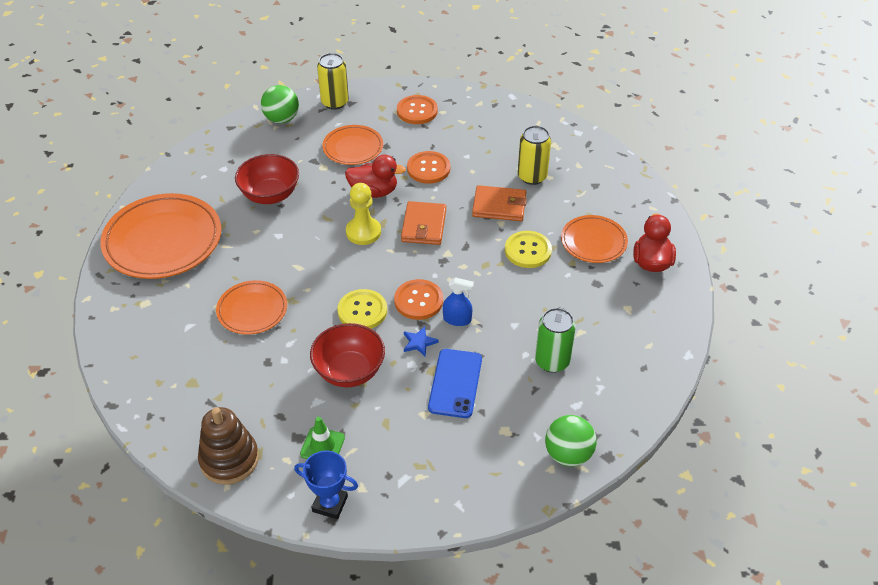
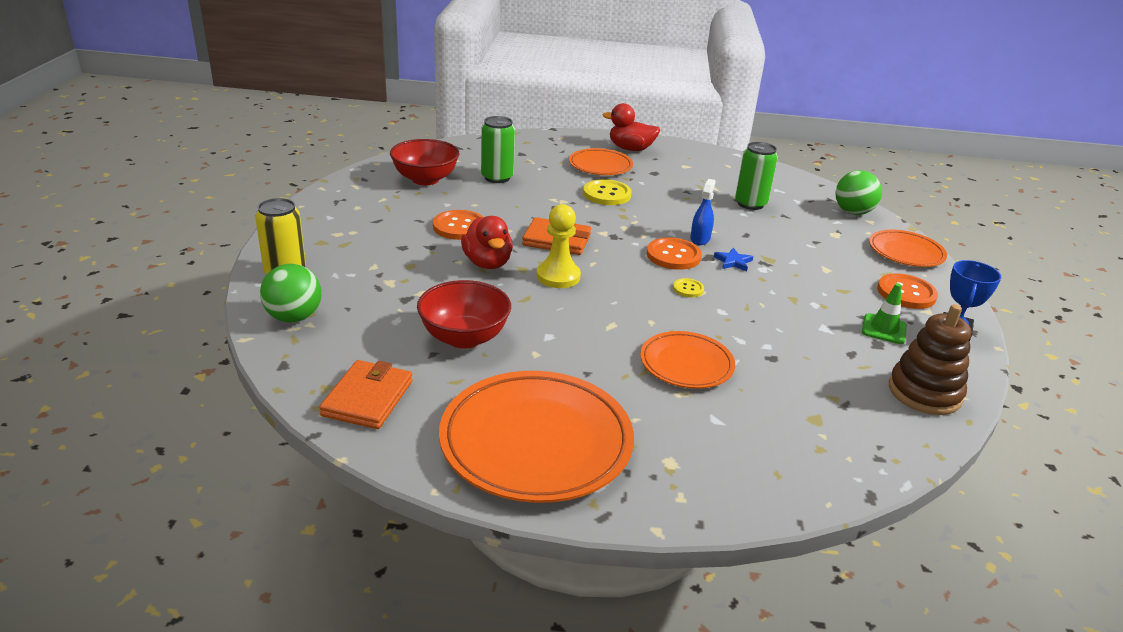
camera: 85 degrees left, 15 degrees down
(349, 371) = (778, 304): red bowl -> red bowl (425, 179)
(353, 148) = (394, 269): orange plate -> orange plate (906, 252)
(362, 311) = (688, 289): yellow button -> yellow button, size x0.53
(374, 192) = (487, 263): red duck -> red duck turned 150 degrees clockwise
(417, 111) = (345, 221): orange button -> orange button (906, 293)
(455, 383) = (784, 250): blue phone -> none
(499, 206) = (537, 198): orange wallet -> orange wallet (368, 398)
(532, 176) = (497, 177): yellow can -> green can

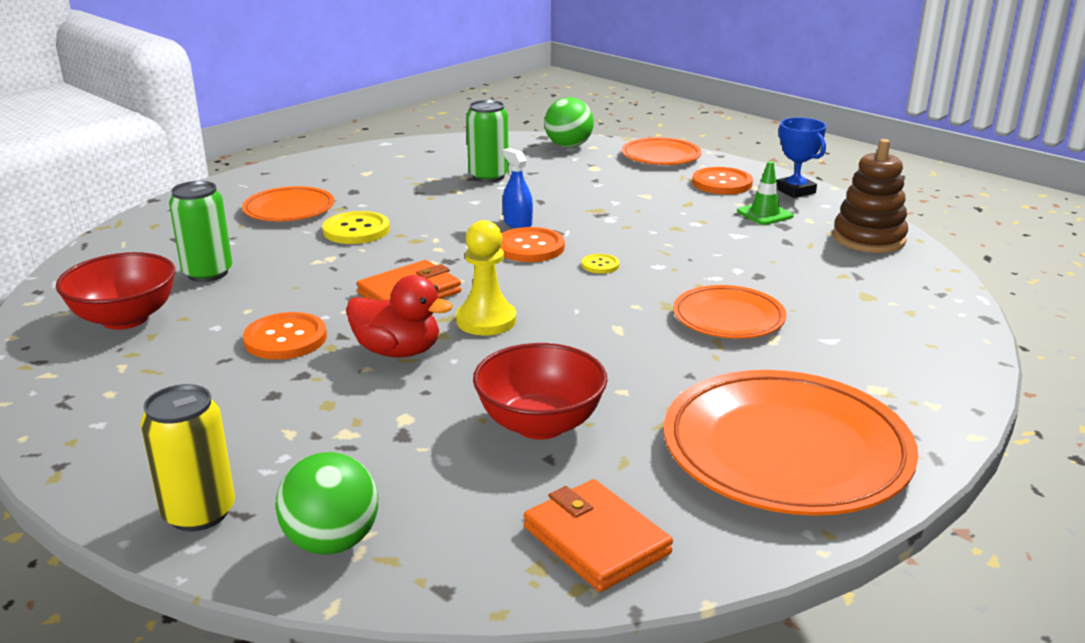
camera: 50 degrees left, 5 degrees down
(630, 149) = (281, 181): red duck -> none
(733, 262) = (580, 226): blue star -> none

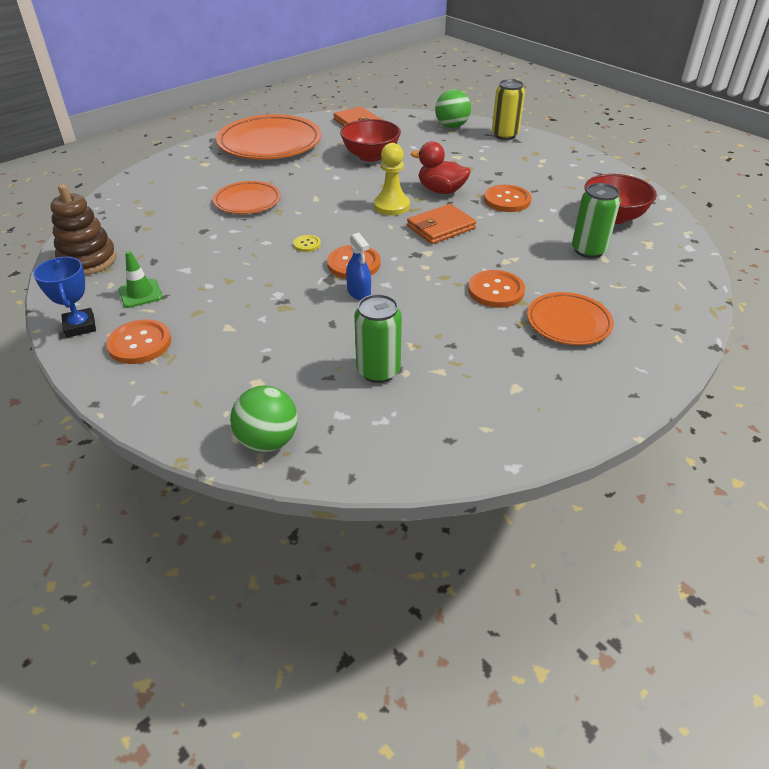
camera: 175 degrees left, 15 degrees up
(356, 230) = (496, 290): yellow button -> orange button
(661, 156) = (167, 405): orange plate -> none

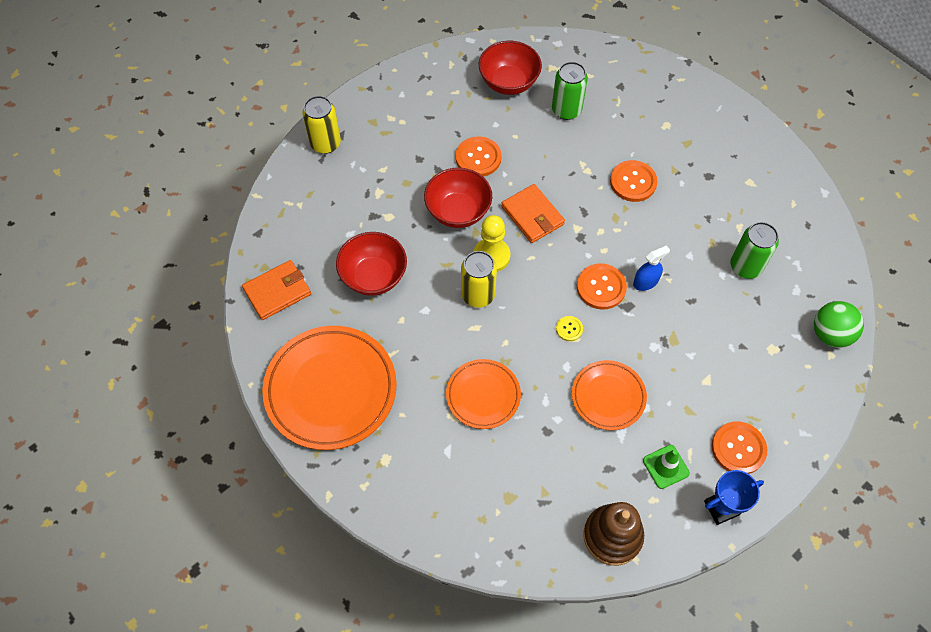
camera: 90 degrees left, 20 degrees up
(349, 199) = (478, 295): none -> yellow can
(441, 190) = (458, 211): red duck -> red bowl
(451, 126) = (296, 192): green ball -> none
(568, 322) = (671, 140): orange plate -> orange plate (608, 396)

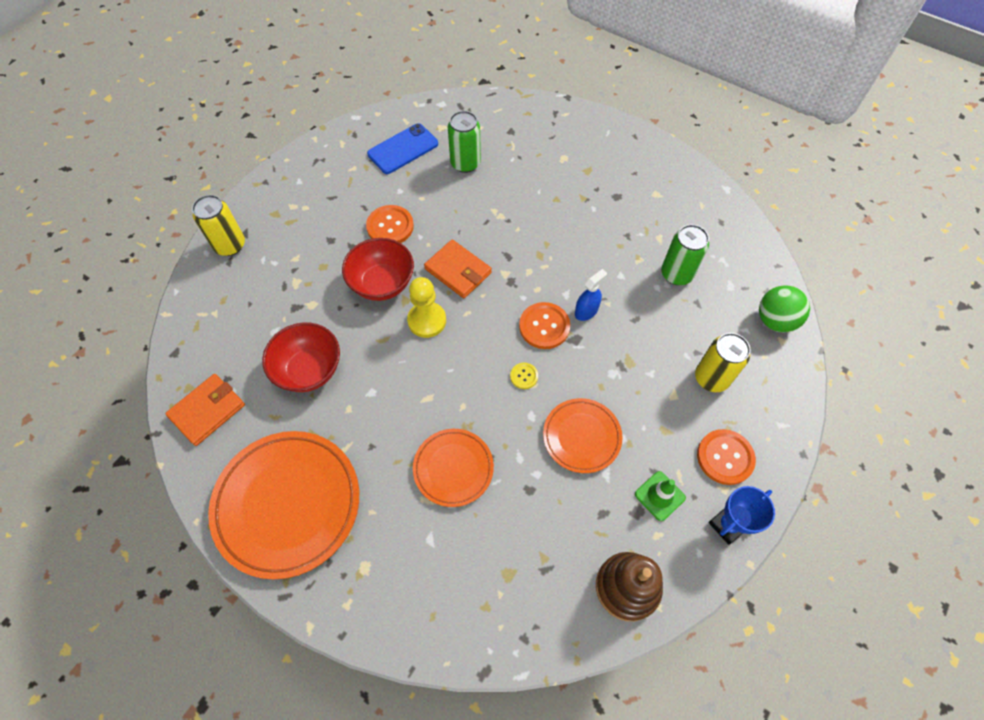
camera: 15 degrees left, 0 degrees up
(478, 295) = (422, 363): yellow can -> yellow can (711, 378)
(509, 82) = (403, 149): red bowl -> blue phone
(633, 182) = (547, 217): orange button -> none

